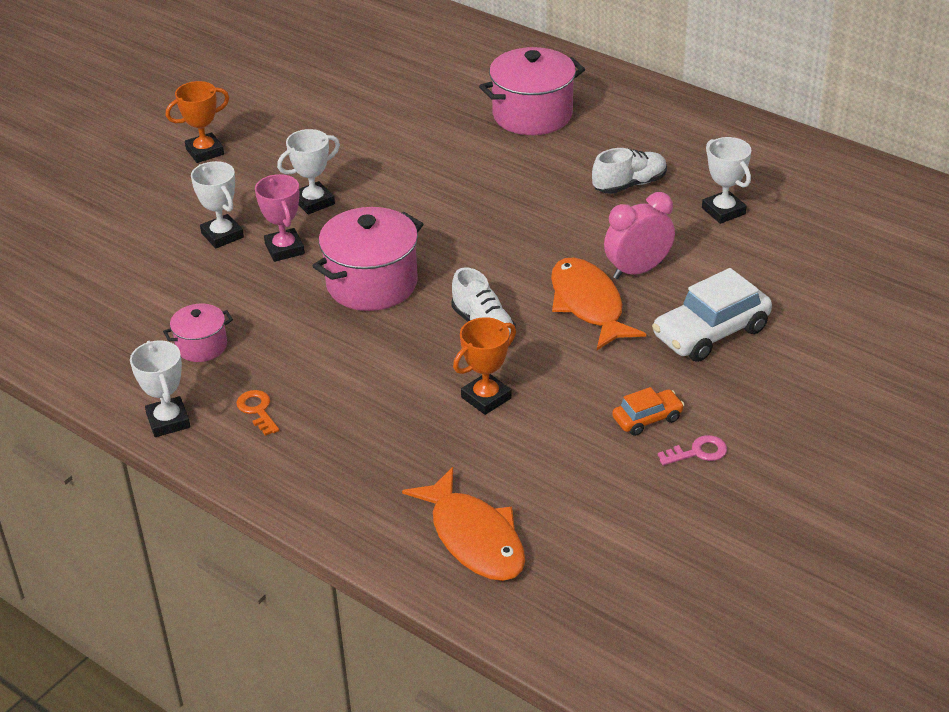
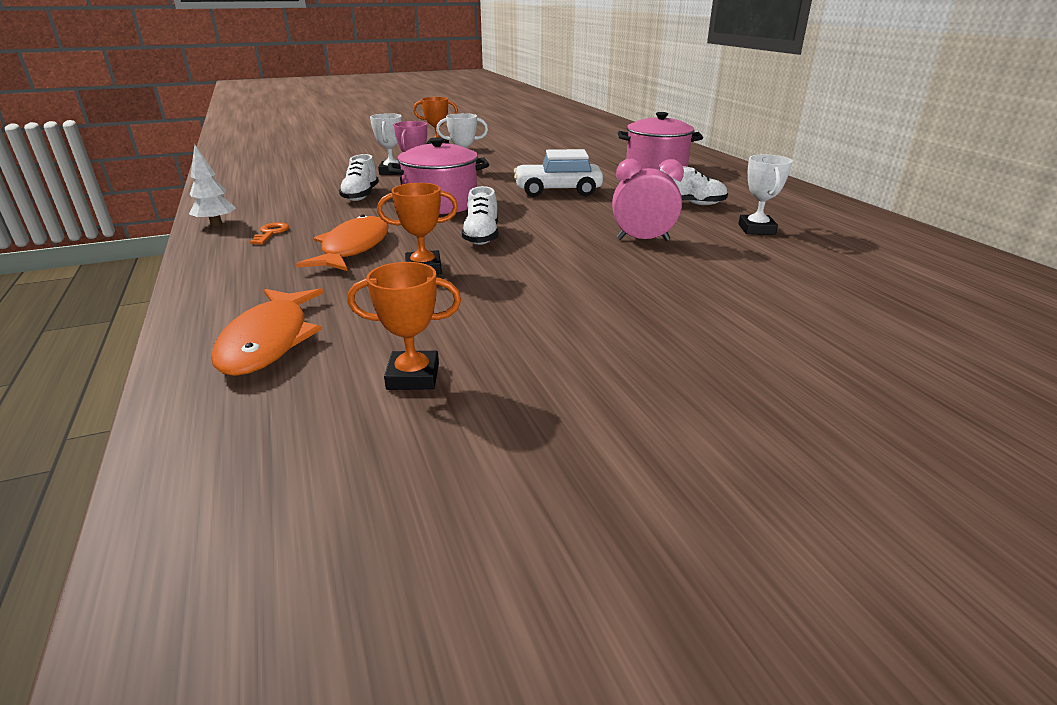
camera: 30 degrees right, 10 degrees down
(168, 421) = (216, 224): white trophy -> white tree
(201, 346) = (297, 203): pink pot -> none
(257, 303) = (361, 195): none -> white shoe
(588, 304) = (577, 246): orange fish -> orange fish (353, 248)
(626, 518) = (413, 376): none -> orange trophy
(647, 419) = (534, 317): orange car -> none
(698, 452) = (551, 354): pink key -> none
(711, 333) = (665, 285): white car -> white car (557, 191)

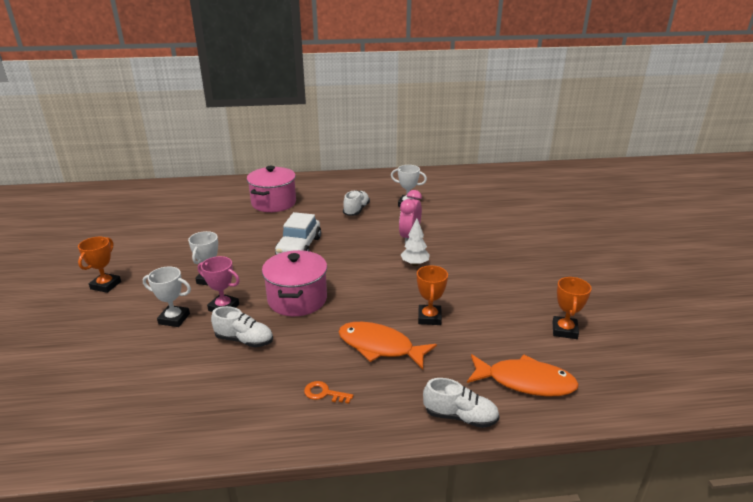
camera: 75 degrees left, 0 degrees up
(216, 224) = (276, 434): white tree -> white tree (414, 264)
(481, 236) = (380, 289): white shoe -> white shoe (460, 416)

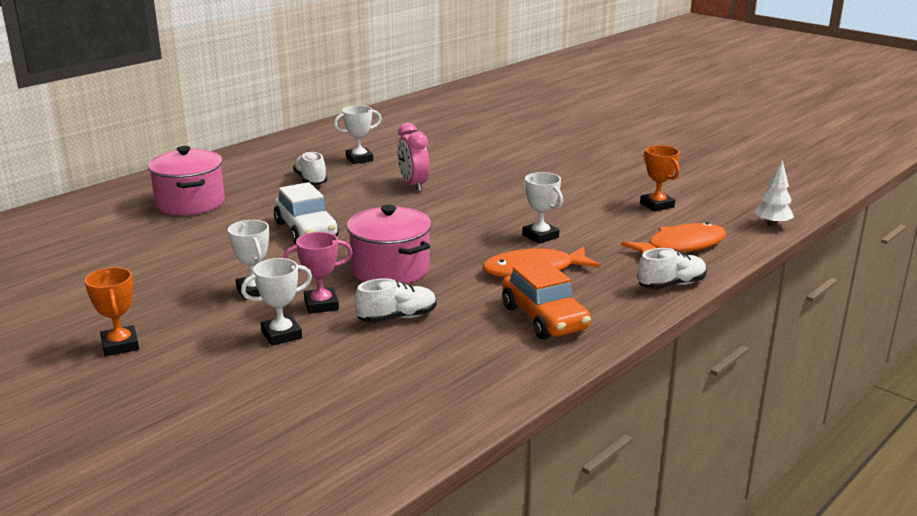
camera: 40 degrees left, 5 degrees down
(324, 393) = (544, 318): orange key -> orange car
(414, 264) = (457, 204): white tree -> white tree (772, 225)
(429, 318) = (540, 236): orange trophy -> white trophy

